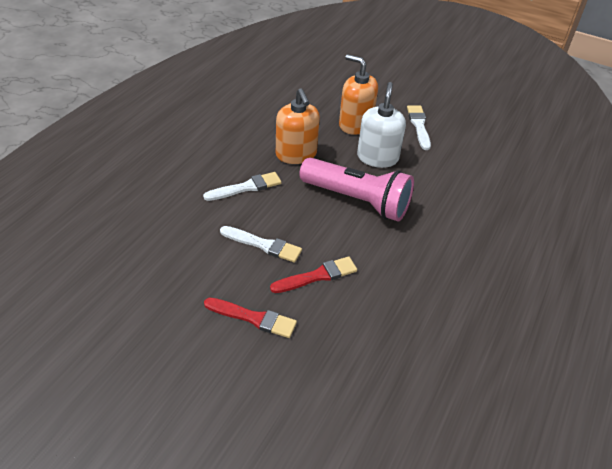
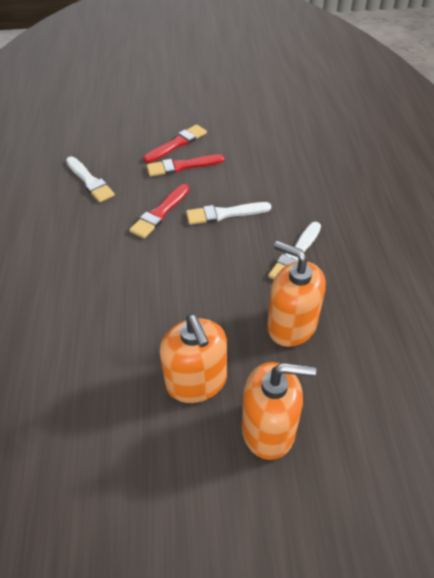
camera: 150 degrees right, 5 degrees up
(230, 354) = (177, 144): none -> red brush
(357, 200) = (177, 302): pink flashlight -> none
(377, 157) = (196, 381): white soap dispenser -> orange soap dispenser
(419, 126) = (178, 494): white brush -> white brush (90, 181)

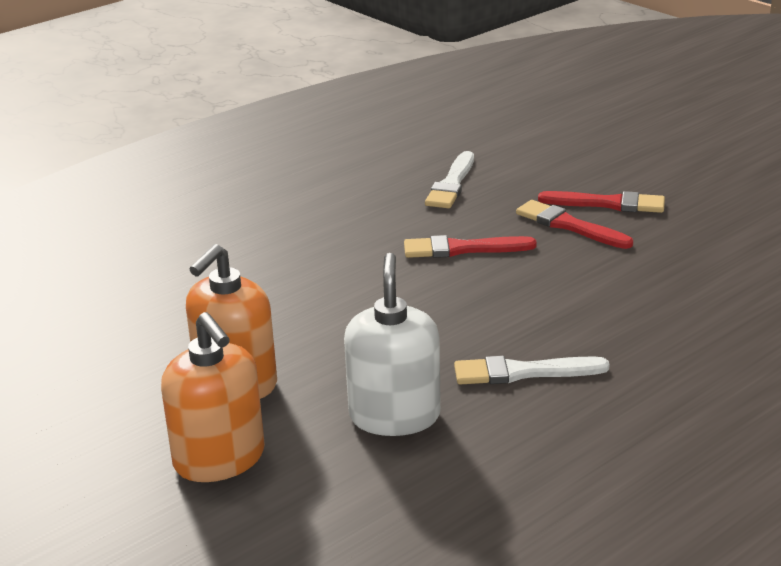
camera: 55 degrees right, 20 degrees down
(224, 214) = (525, 291): white brush -> none
(291, 325) = (394, 416): orange soap dispenser -> white soap dispenser

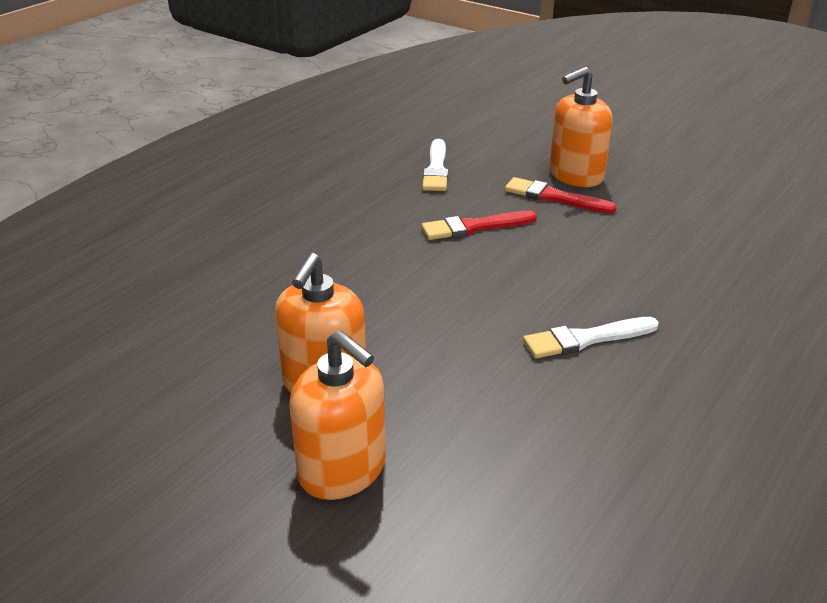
camera: 15 degrees left, 5 degrees up
(394, 416) = (491, 398): white soap dispenser -> none
(607, 204) = (575, 175): red brush -> orange soap dispenser

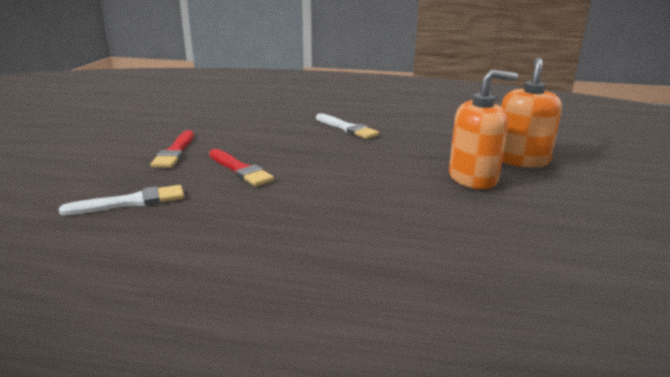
camera: 115 degrees left, 10 degrees down
(575, 175) = (131, 150): orange soap dispenser -> none

